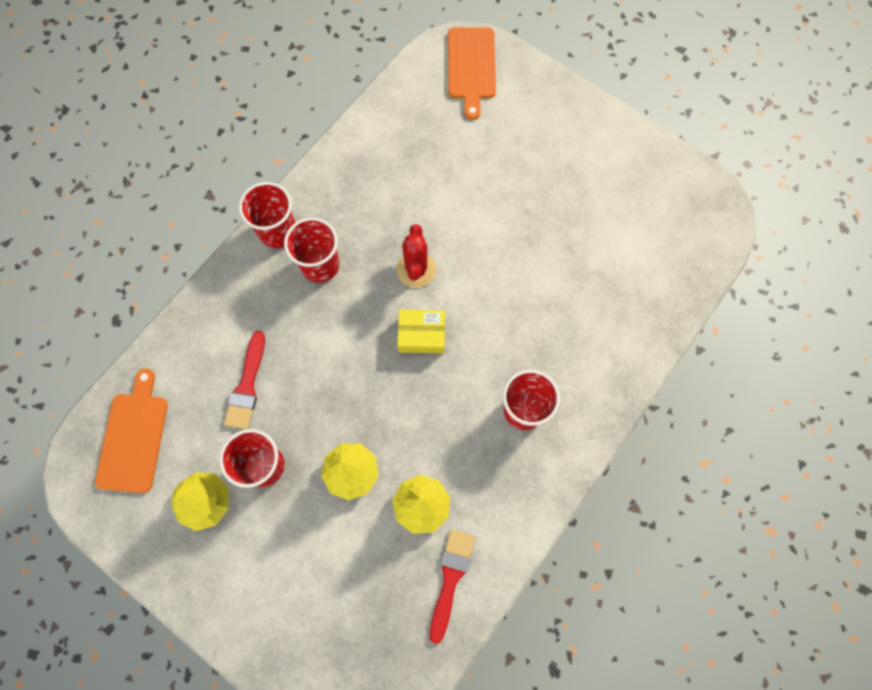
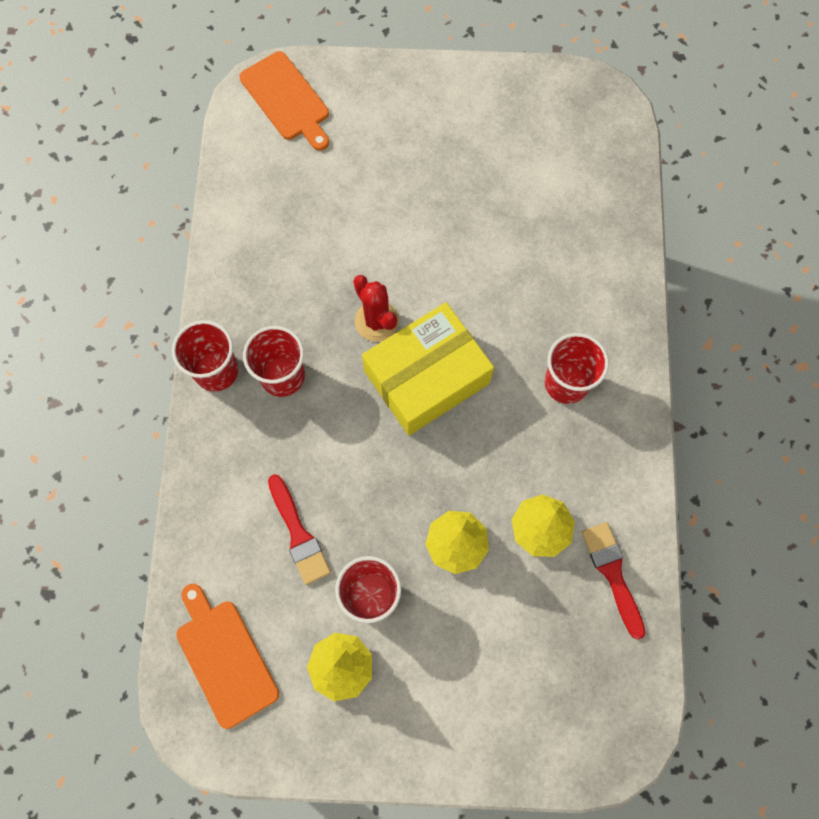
camera: 35 degrees left, 0 degrees up
(421, 335) = (426, 377): yellow box -> yellow box, size x1.94

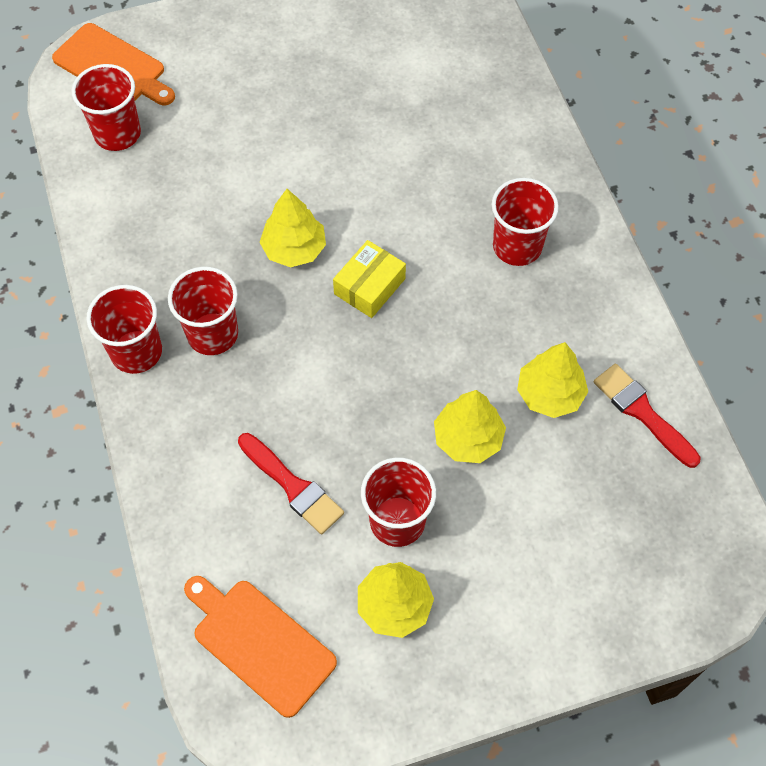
camera: 20 degrees left, 10 degrees down
(269, 164) = (117, 134): none -> red cup
(376, 321) = (294, 249): red cactus -> yellow tree
(426, 377) = (369, 286): yellow box -> yellow box, size x0.52

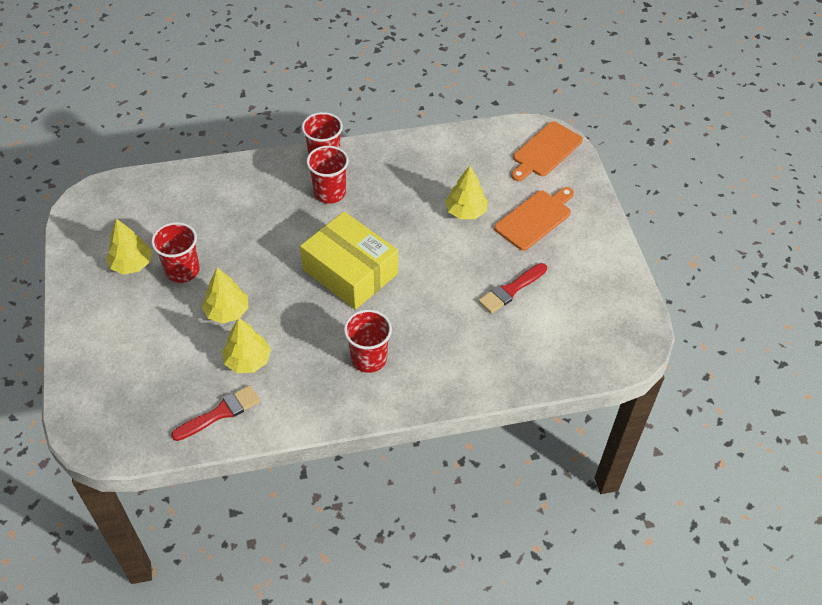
camera: 95 degrees right, 10 degrees down
(117, 134) = (488, 153): red cup -> none
(260, 643) = (131, 205): orange cutting board -> orange cutting board (535, 218)
(293, 486) = (219, 224): red brush -> red brush (510, 290)
(294, 249) = (386, 235): yellow tree -> yellow tree (465, 211)
(369, 286) = (350, 271): yellow box -> yellow box, size x1.94

